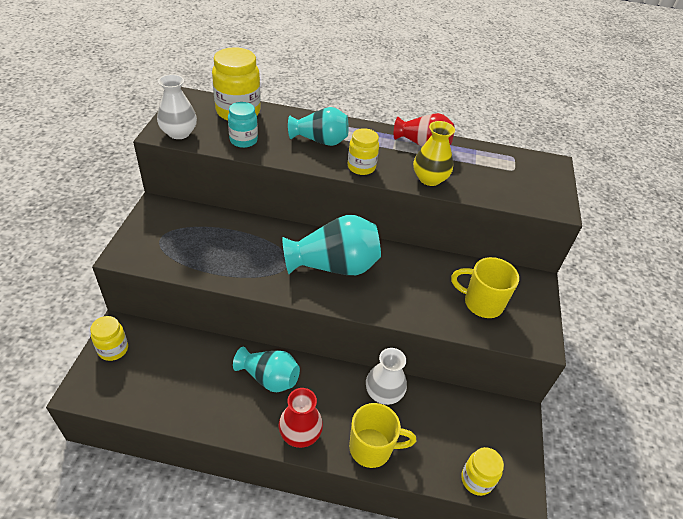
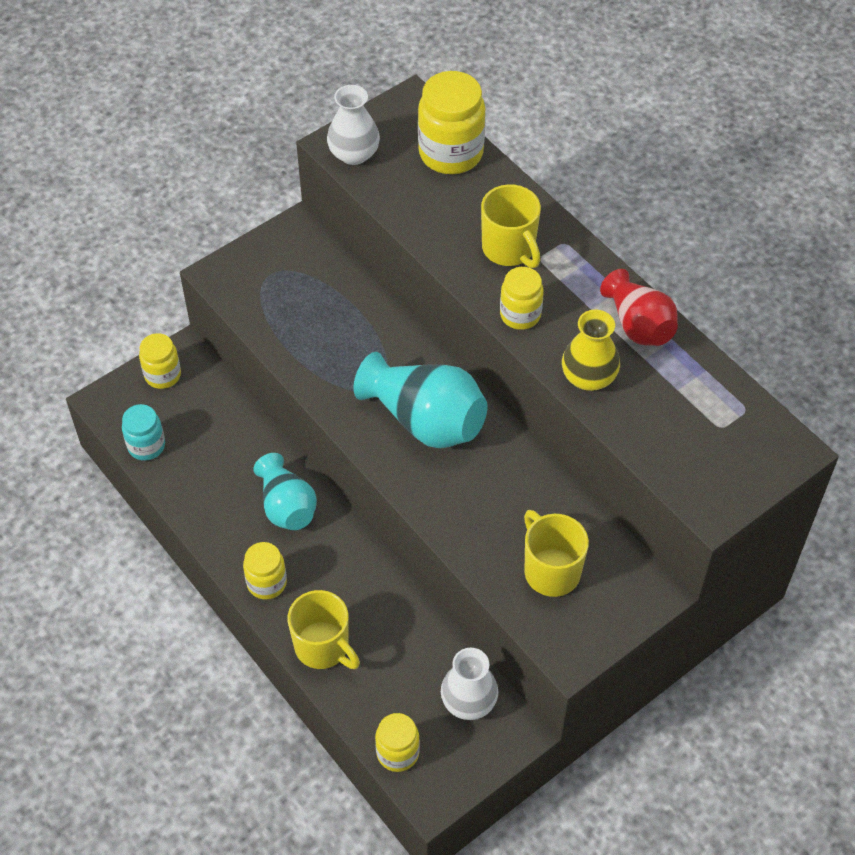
camera: 45 degrees right, 10 degrees up
(243, 140) = (417, 202): turquoise jar -> turquoise jar (146, 446)
(300, 433) = (267, 583): red vase -> yellow jar
(320, 140) = (509, 249): turquoise vase -> yellow mug
(383, 393) = (390, 604): white vase -> white vase (469, 701)

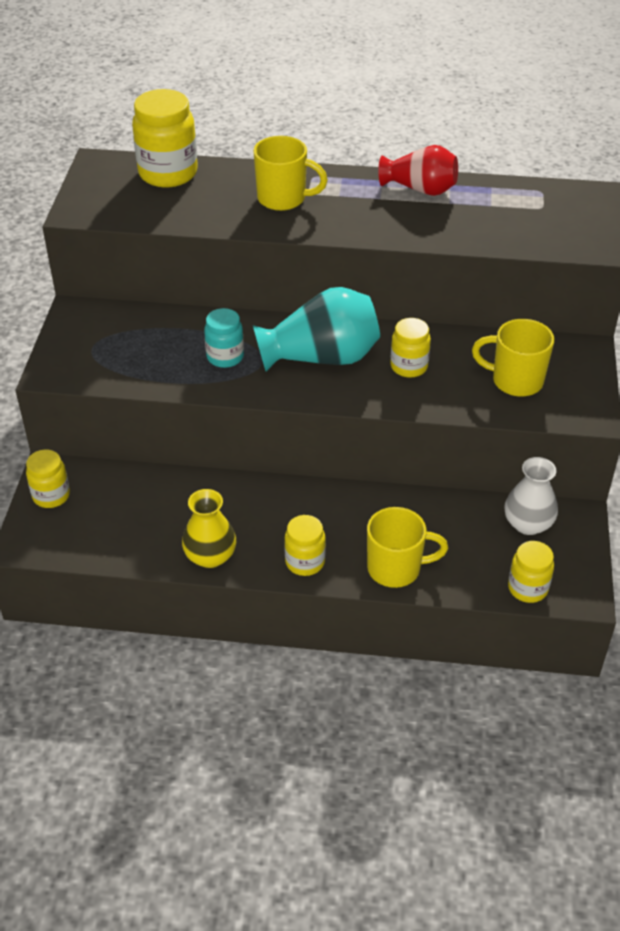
camera: 45 degrees left, 10 degrees down
(146, 446) = (98, 547): turquoise jar -> turquoise jar (225, 357)
(286, 506) = (255, 507): turquoise vase -> none
(354, 154) = (98, 210): white vase -> none
(520, 315) = (342, 226): yellow jar -> yellow jar (409, 366)
(588, 377) = (432, 231): yellow vase -> yellow vase (210, 556)

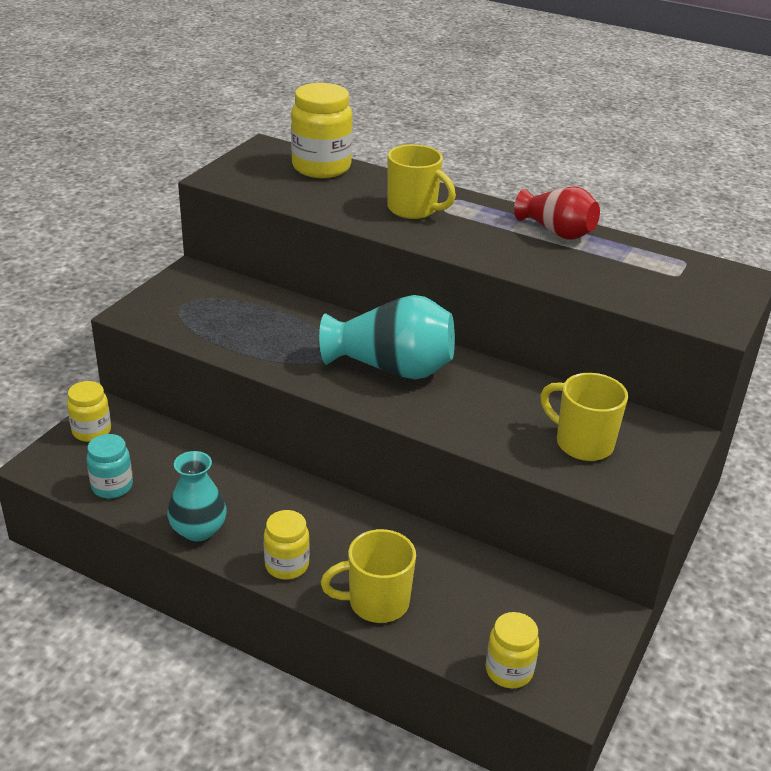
camera: 20 degrees right, 10 degrees down
(210, 556) = (198, 530): yellow vase -> turquoise vase
(225, 357) = (298, 343): turquoise jar -> turquoise jar (112, 486)
(396, 568) = (376, 602): yellow mug -> yellow mug turned 150 degrees clockwise
(409, 366) = (475, 399): yellow jar -> none
(528, 524) = (547, 604): white vase -> none

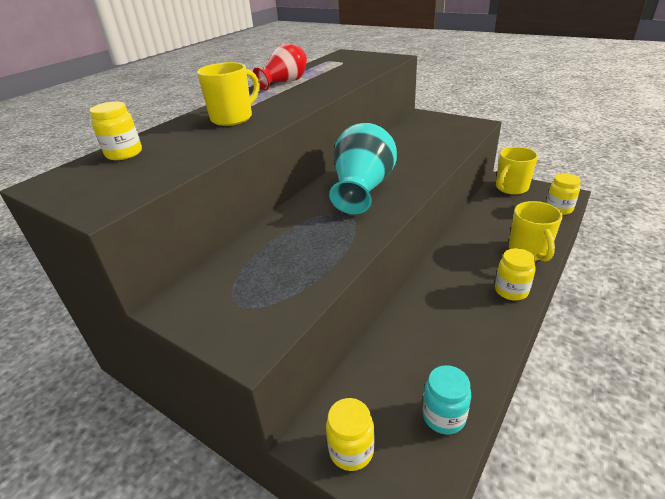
camera: 80 degrees left, 0 degrees up
(198, 530) = (488, 343): turquoise vase -> none
(321, 167) = (124, 154): yellow jar -> yellow jar, size x0.59
(582, 443) = (435, 135): yellow mug -> yellow mug (511, 188)

